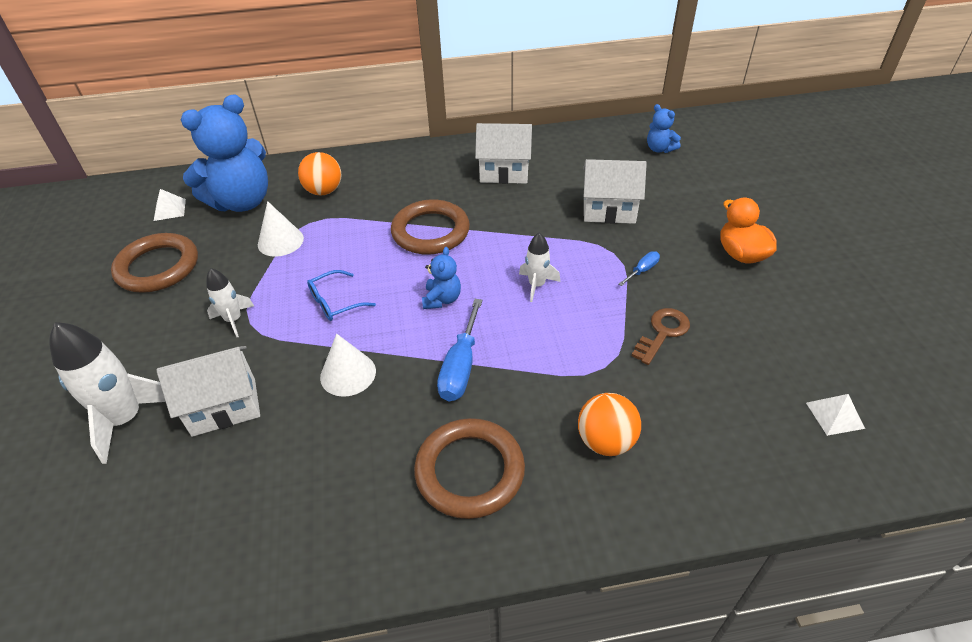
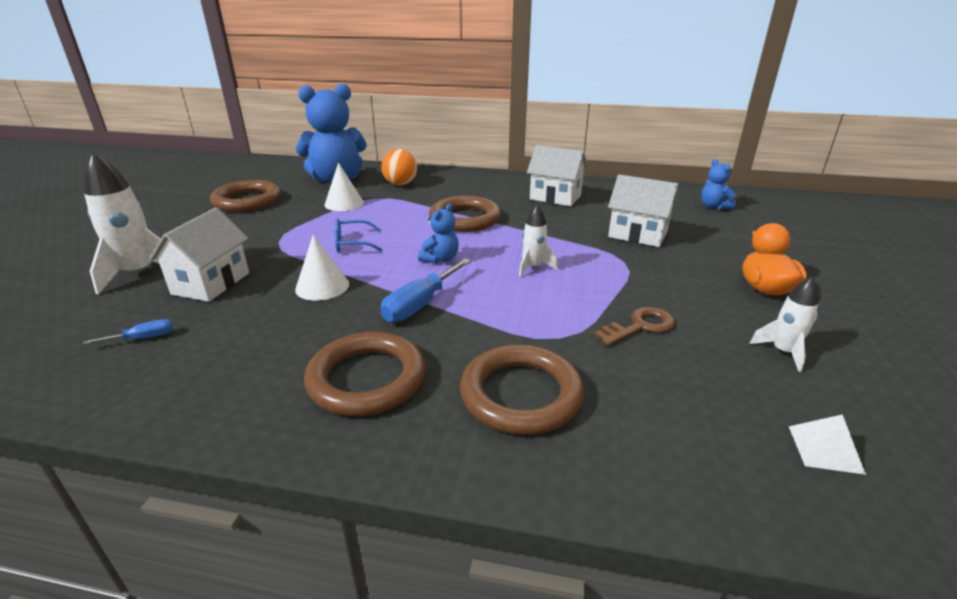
camera: 20 degrees right, 15 degrees down
(170, 209) = (285, 175): white pyramid -> none
(224, 407) = (211, 283): white house -> white house turned 75 degrees counterclockwise
(234, 320) = (269, 237): white rocket -> white rocket (783, 352)
(606, 441) = (521, 394): orange ball -> brown ring
(642, 270) = (646, 278): blue screwdriver -> blue screwdriver (143, 338)

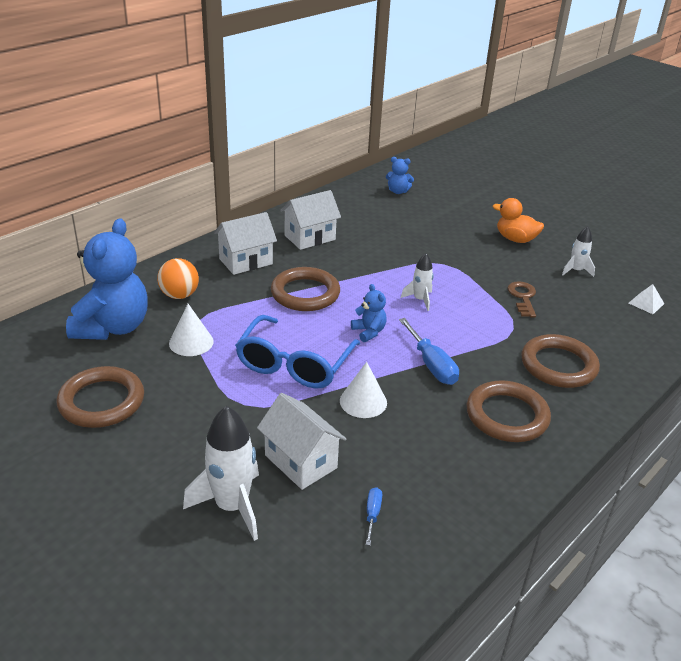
camera: 60 degrees left, 5 degrees up
(352, 243) = (294, 364): blue glasses -> blue glasses, size x2.00
(637, 234) = (411, 239): white house -> white house (246, 261)

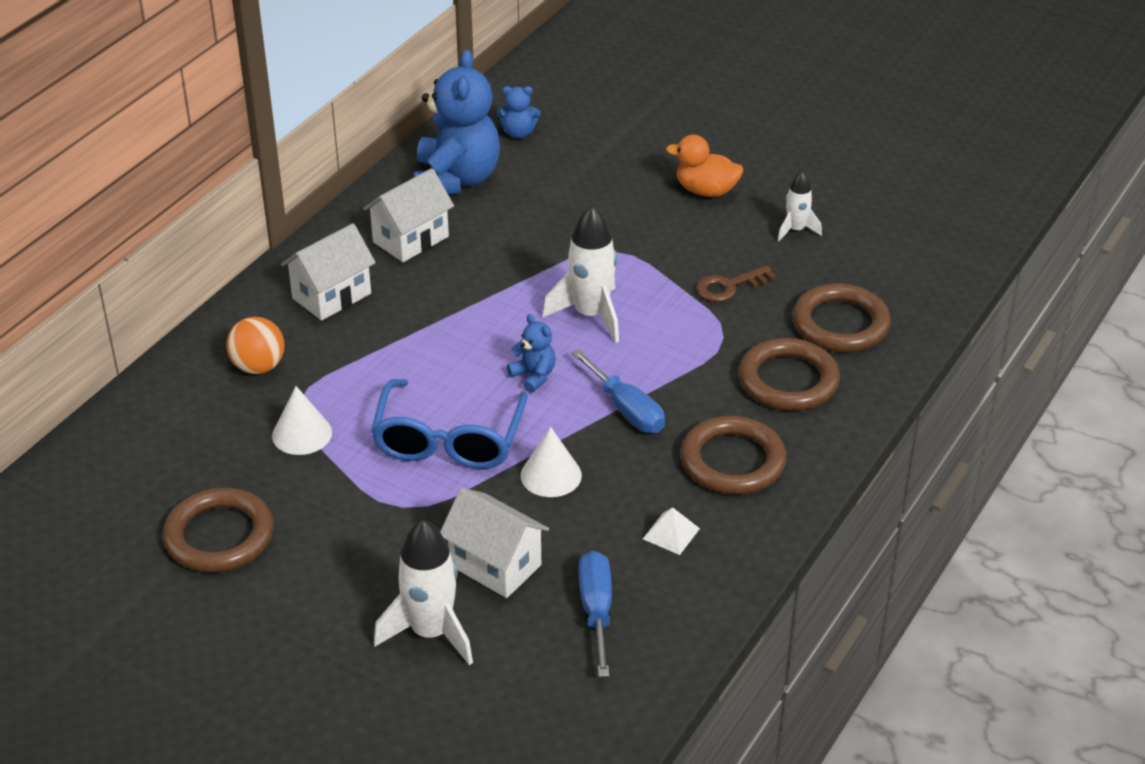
camera: 10 degrees left, 5 degrees up
(113, 327) = (187, 431): blue teddy bear -> blue teddy bear (456, 179)
(305, 293) = (431, 333): brown ring -> brown ring (840, 324)
(372, 514) = (596, 611): blue screwdriver -> blue screwdriver, size x1.89
(420, 300) = (591, 315): white rocket -> white rocket, size x1.78
(523, 297) = (729, 286): brown key -> brown key turned 105 degrees counterclockwise
(646, 303) = (894, 266): white pyramid -> white pyramid (671, 533)

